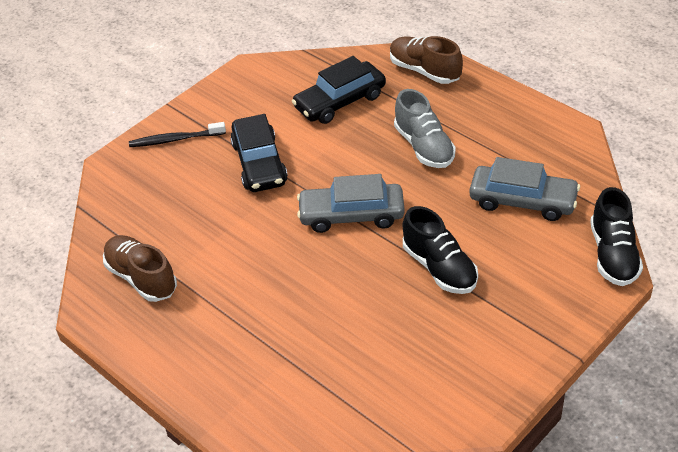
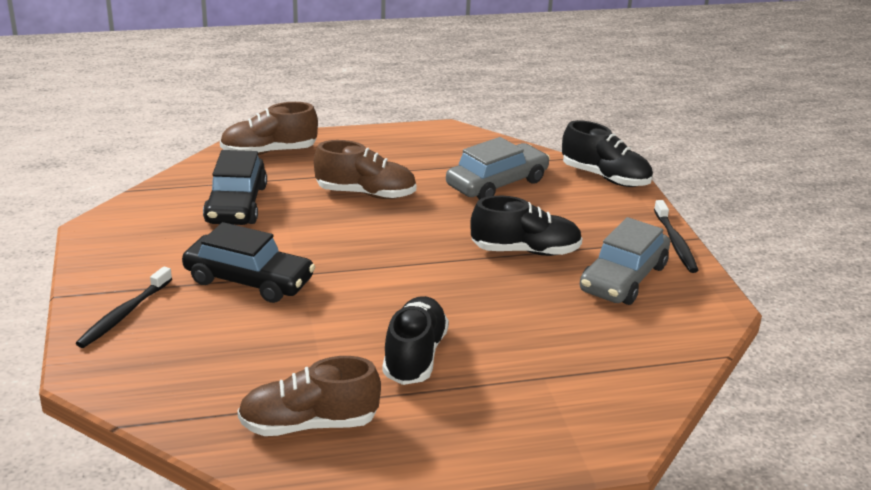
camera: 60 degrees left, 15 degrees down
(251, 284) = (414, 356): none -> black shoe
(351, 215) = (399, 263): grey car -> grey car (623, 278)
(424, 147) = (366, 194): grey shoe -> brown shoe
(553, 347) = (675, 242): none -> black toothbrush

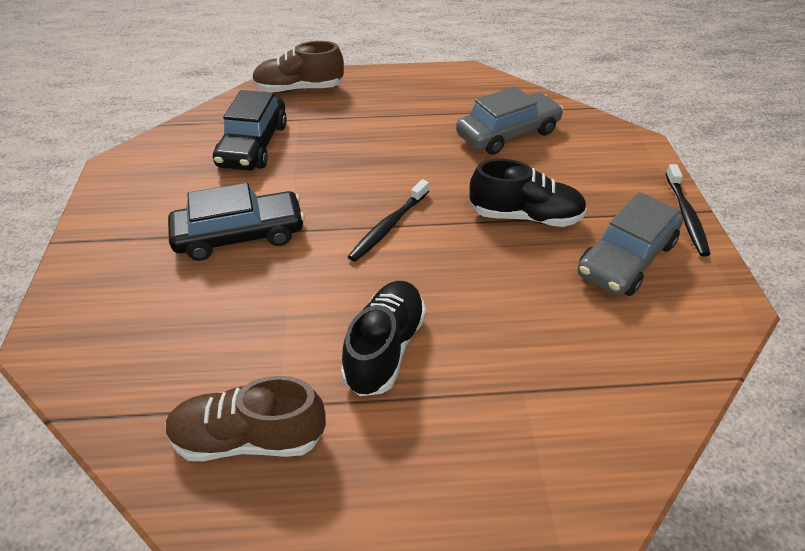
camera: 10 degrees right, 15 degrees up
(124, 314) = (108, 269): black toothbrush -> black toothbrush (389, 226)
(249, 280) = (240, 235): black car -> black car turned 45 degrees counterclockwise
(366, 194) = (378, 139): brown shoe -> none
(605, 177) = (617, 132): black shoe -> none

